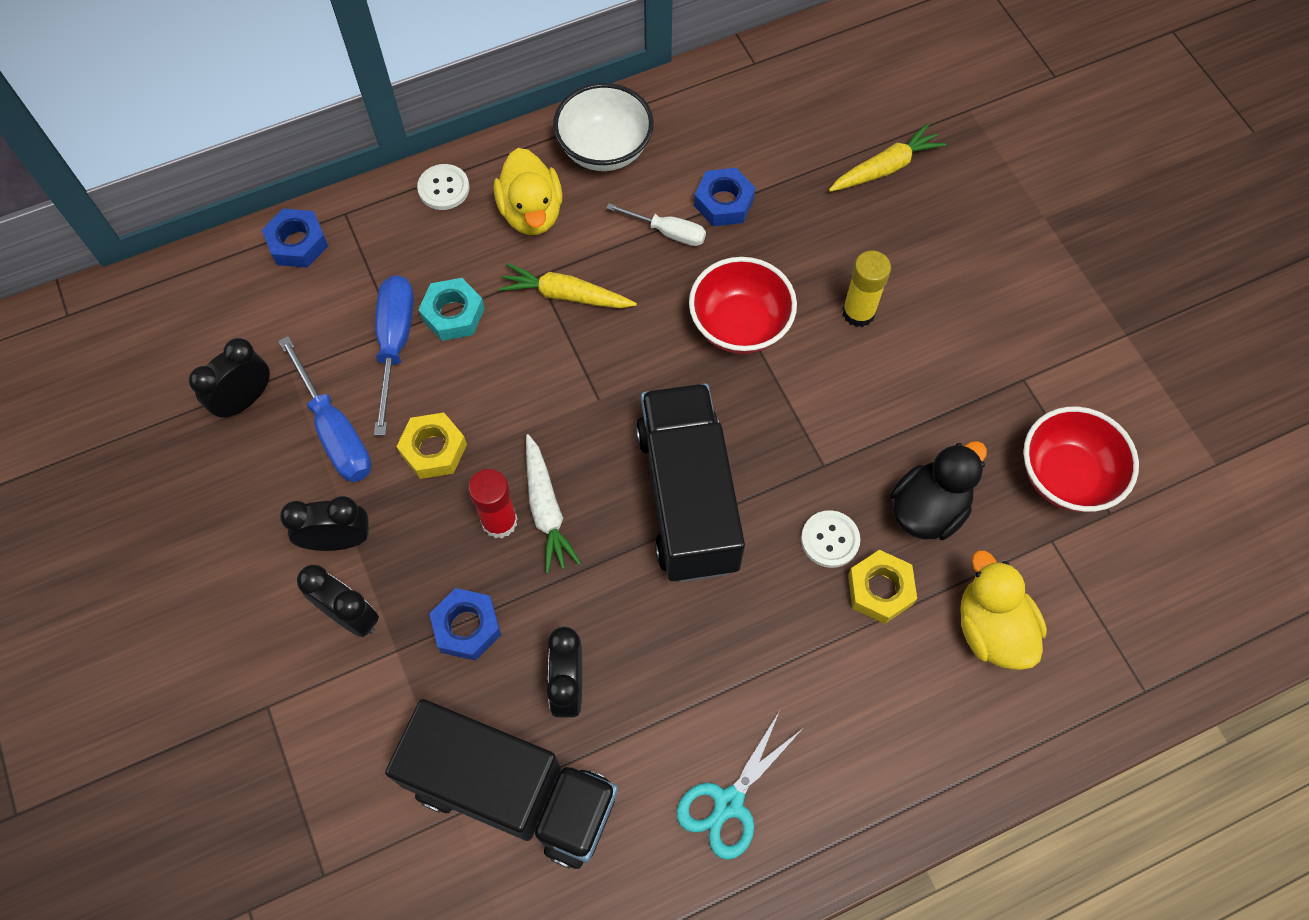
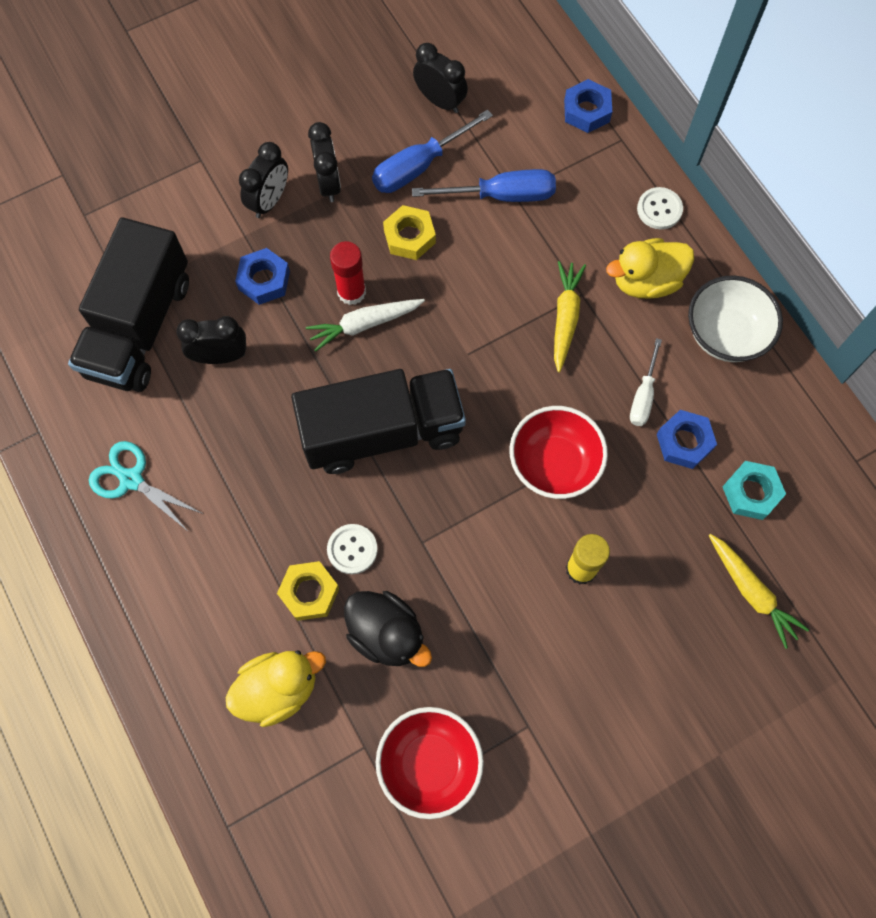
camera: 85 degrees right, 5 degrees up
(453, 314) = (535, 234): turquoise nut -> turquoise nut (751, 493)

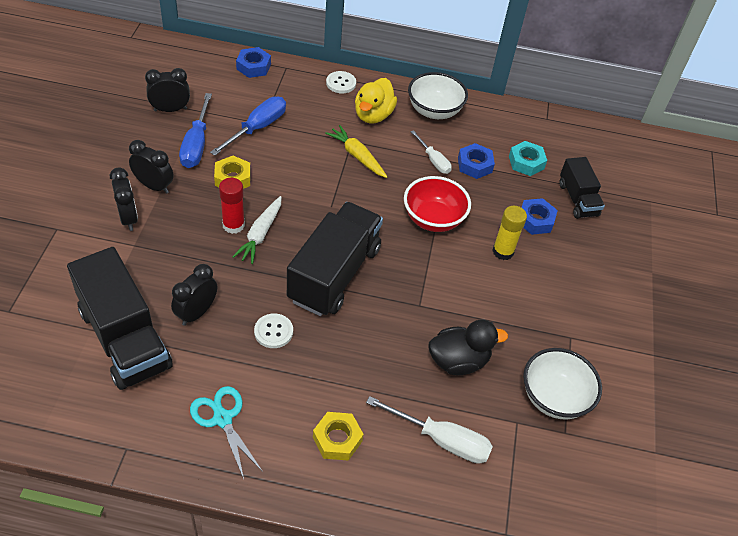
camera: 55 degrees left, 20 degrees down
(131, 480) = (222, 419): turquoise scissors -> turquoise scissors turned 75 degrees clockwise
(264, 280) = (175, 257): blue nut -> blue nut (535, 220)
(278, 689) = (441, 440): yellow duck -> white screwdriver
(309, 592) = (396, 379): yellow nut -> yellow nut (337, 439)
(352, 549) = (390, 339): white button -> white button (273, 331)
(429, 763) = (554, 397): red bowl -> white bowl
(751, 592) = (577, 199): yellow carrot -> black truck

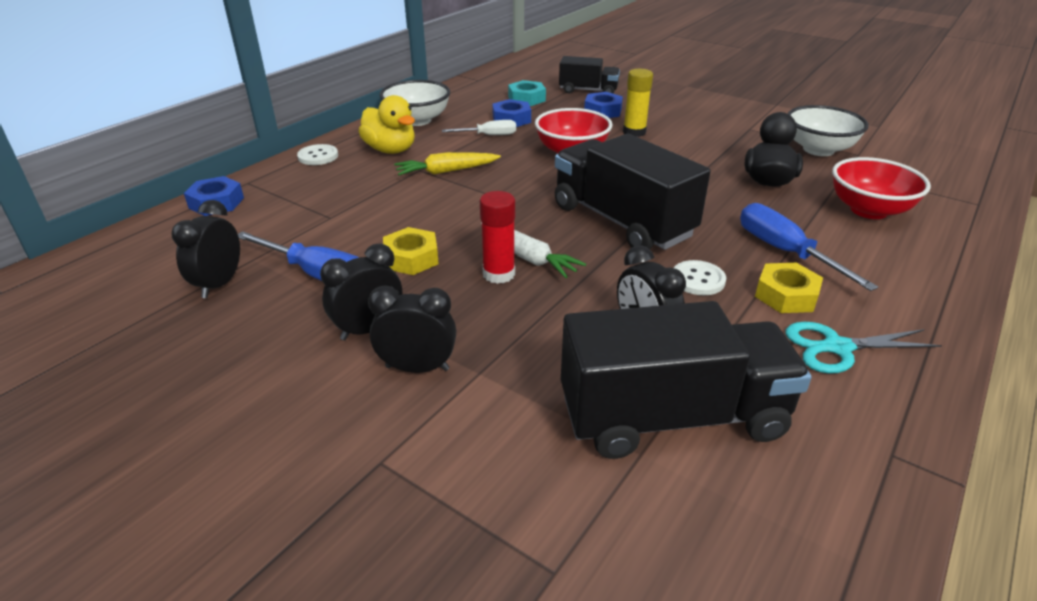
camera: 60 degrees left, 15 degrees down
(257, 128) = (335, 222): blue screwdriver -> blue screwdriver (784, 252)
(337, 439) = (869, 269): yellow nut -> yellow nut (786, 295)
(441, 440) = (868, 210): white screwdriver -> red bowl

